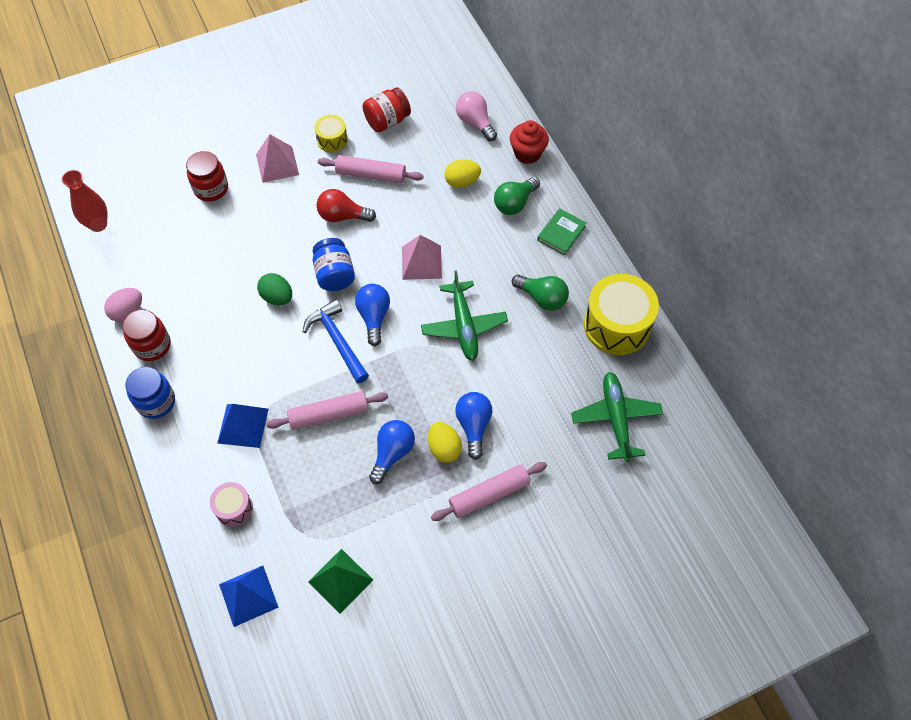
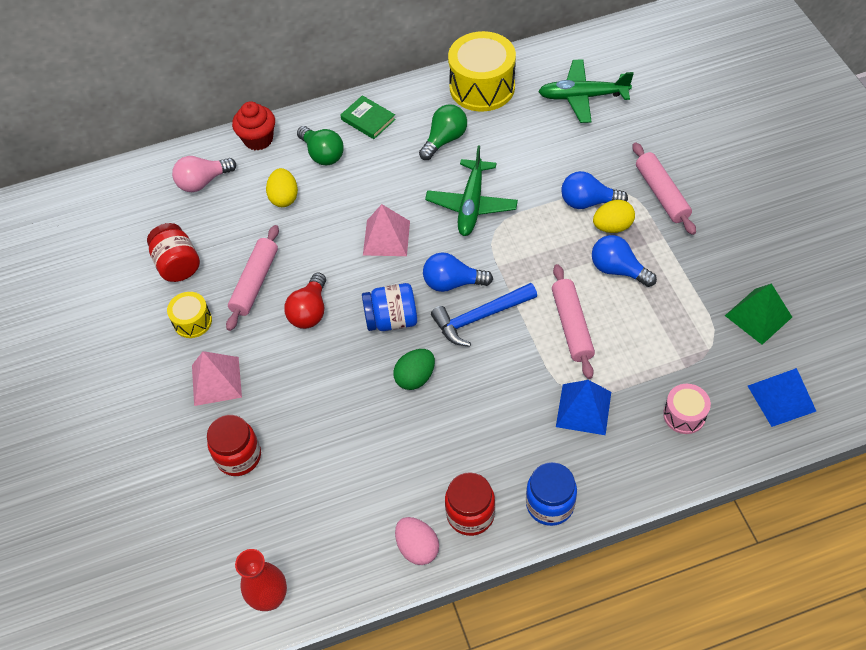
camera: 80 degrees left, 5 degrees down
(464, 326) = (471, 204): green plane -> green plane turned 105 degrees clockwise

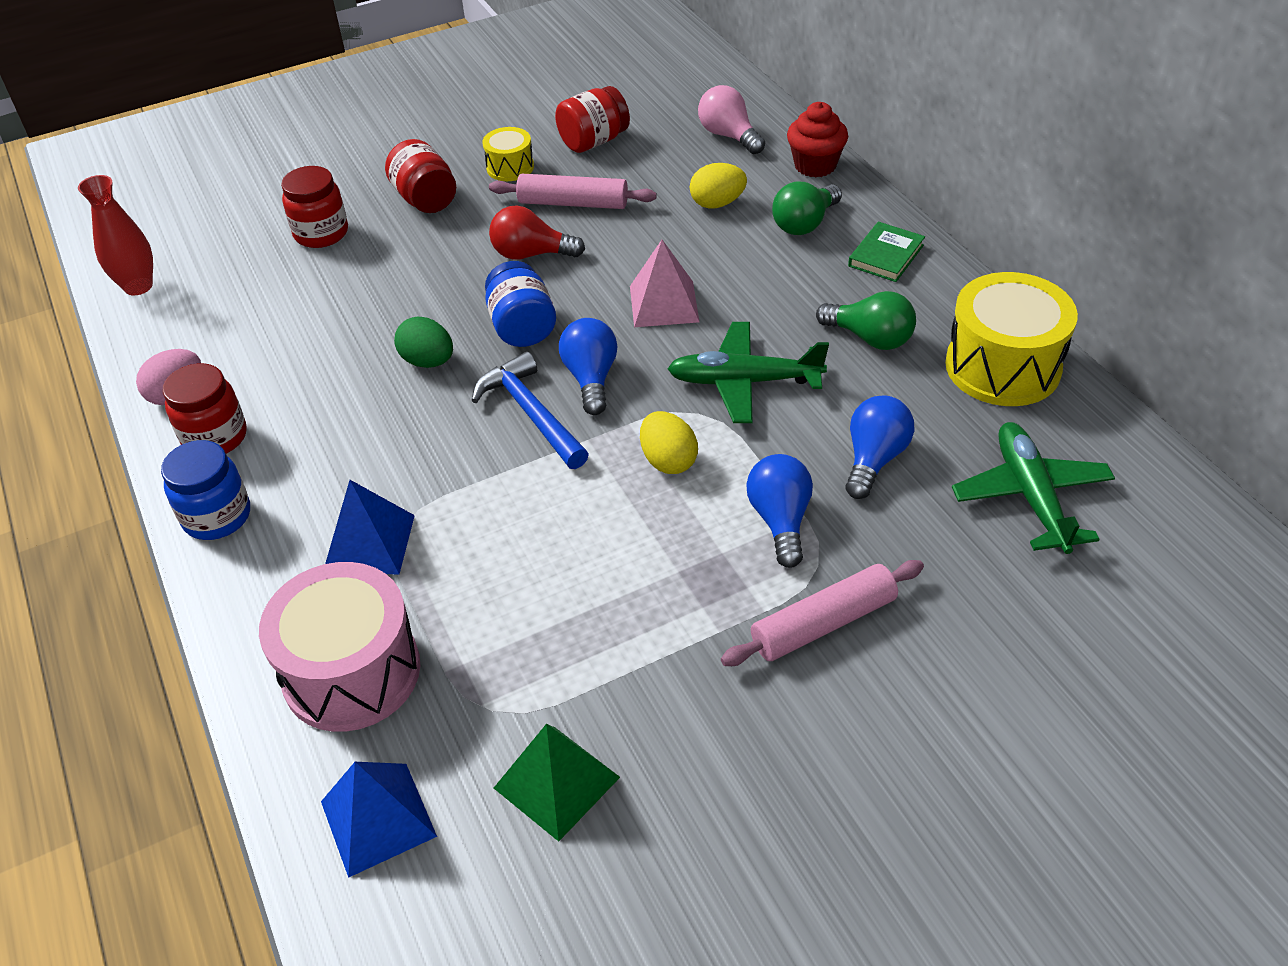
camera: 80 degrees right, 10 degrees down
(216, 381) = (425, 199): pink pyramid -> red jar
(571, 326) = (521, 518): pink rolling pin -> none
(612, 227) = (731, 556): yellow egg -> yellow egg (668, 460)
(618, 270) = (639, 569): blue light bulb -> blue light bulb (874, 459)
(684, 415) = (352, 672): pink drum -> pink drum, size x1.95

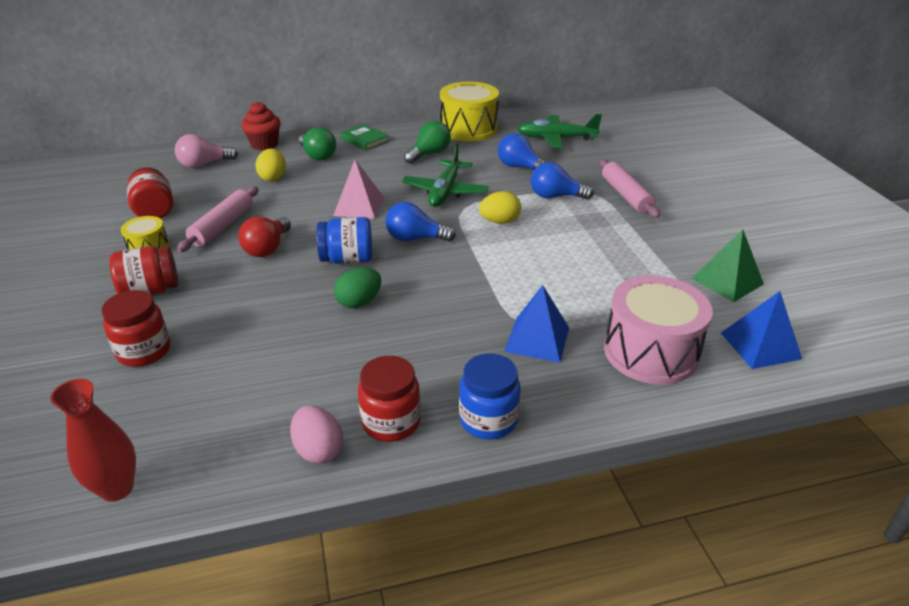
camera: 80 degrees left, 10 degrees down
(531, 413) = (437, 263): blue hammer -> none

